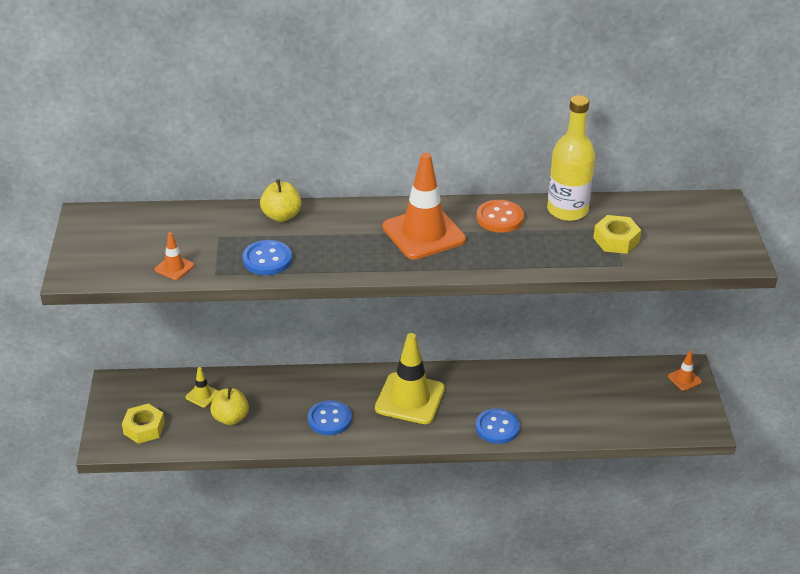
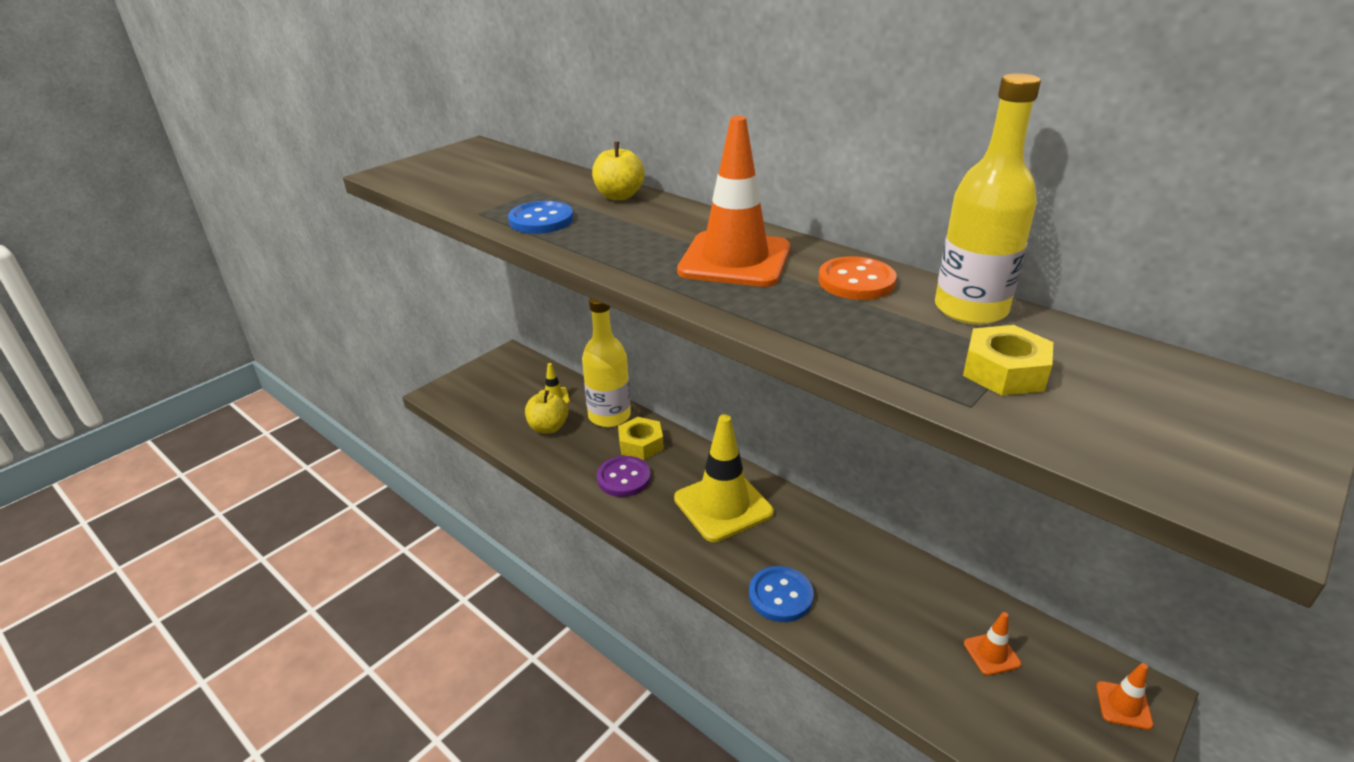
camera: 45 degrees right, 5 degrees down
(144, 428) = (479, 398): yellow nut -> yellow nut (641, 444)
(174, 267) = (459, 196): orange traffic cone -> orange traffic cone (991, 654)
(262, 385) = (609, 416): none -> yellow bottle
(329, 419) = (624, 478): blue button -> purple button

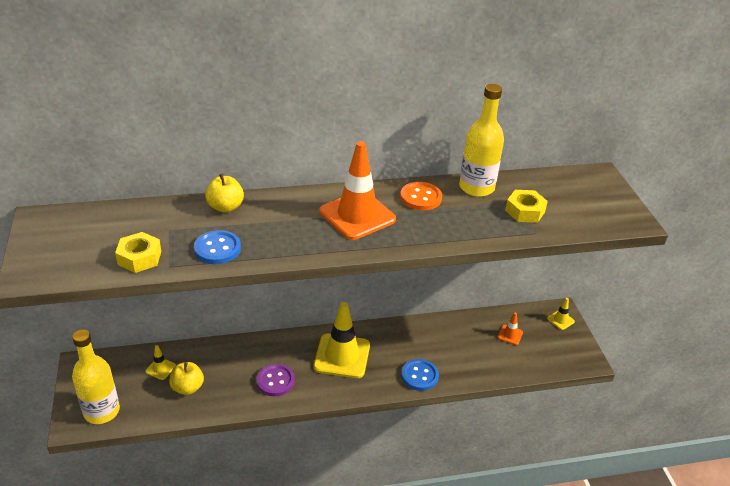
camera: 55 degrees left, 5 degrees up
(609, 416) = (213, 354): yellow bottle -> yellow bottle (101, 411)
(641, 444) = (256, 357): yellow nut -> yellow nut (139, 258)
(1123, 705) = (560, 320): orange traffic cone -> yellow traffic cone

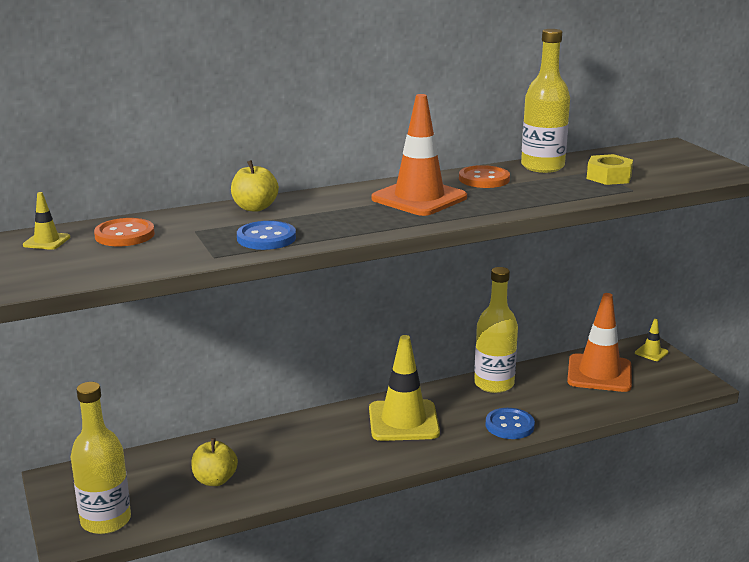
camera: 10 degrees left, 15 degrees down
(115, 226) = (124, 235): none -> orange button
(139, 258) = (172, 254): yellow nut -> none
(160, 368) = (169, 467): yellow traffic cone -> yellow traffic cone (46, 241)
(275, 381) = (329, 456): purple button -> none
(424, 331) = (494, 384): none -> yellow bottle
(510, 335) = (599, 373): orange traffic cone -> orange traffic cone, size x2.26

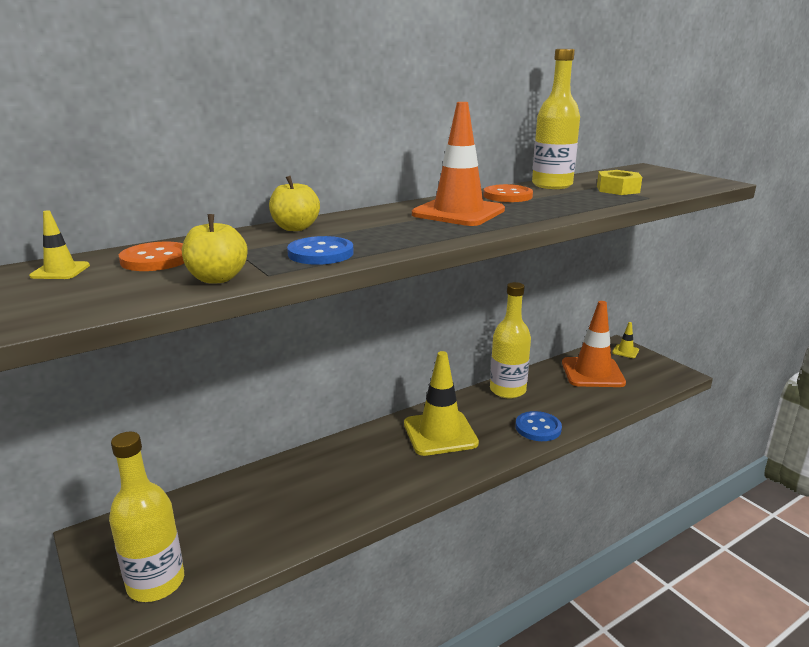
camera: 10 degrees left, 0 degrees up
(215, 480) = (270, 517): yellow apple -> yellow apple (217, 278)

